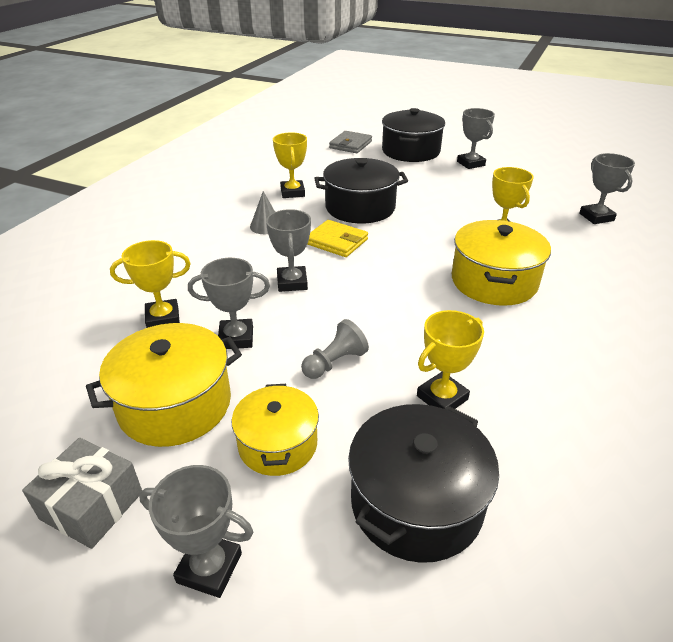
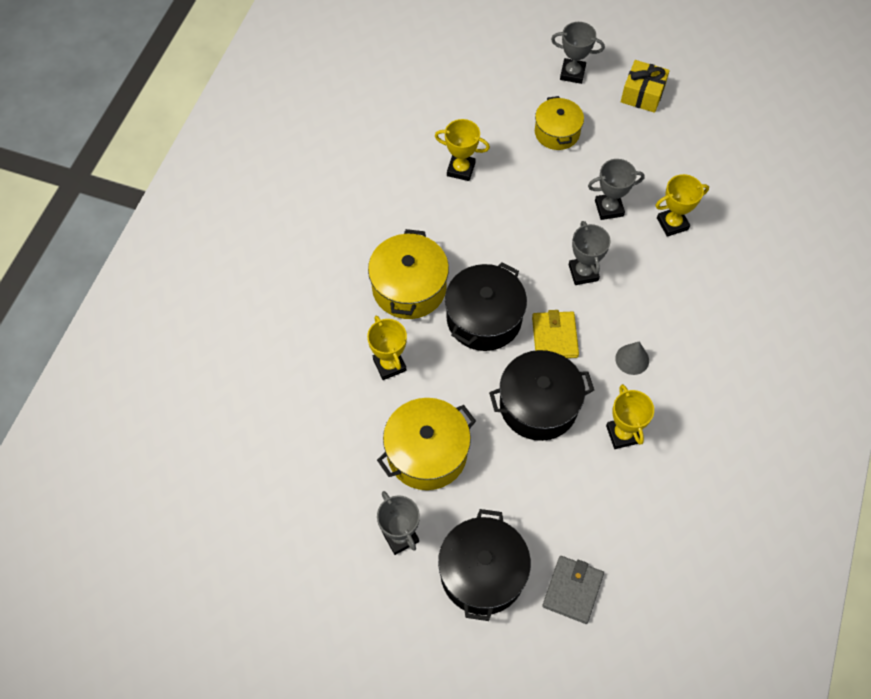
camera: 175 degrees right, 25 degrees up
(92, 505) = (642, 94): grey gift -> yellow gift
(175, 405) = (627, 152): yellow pot -> yellow pot (427, 453)
(334, 362) = (533, 191): grey pawn -> none
(336, 241) = (554, 337): yellow wallet -> yellow wallet turned 60 degrees clockwise
(416, 502) = (477, 107): black pot -> black pot (484, 318)
(442, 398) = (461, 169): yellow trophy -> yellow trophy turned 60 degrees clockwise
(596, 217) = (279, 405): grey trophy -> none

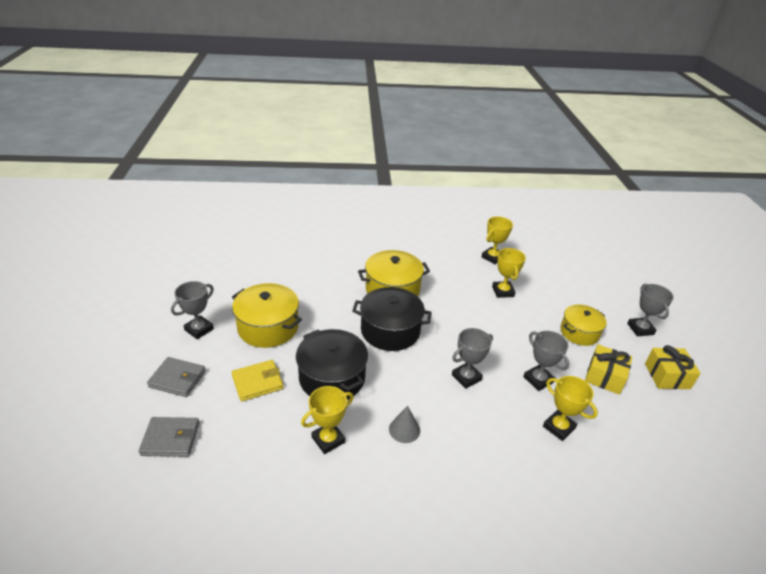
camera: 65 degrees right, 25 degrees down
(389, 365) = (328, 294): yellow trophy -> yellow trophy (492, 257)
(482, 573) = (177, 379): black pot -> grey wallet
(554, 337) = (397, 373): yellow wallet -> yellow wallet (257, 382)
(625, 148) = (604, 377): none -> yellow gift

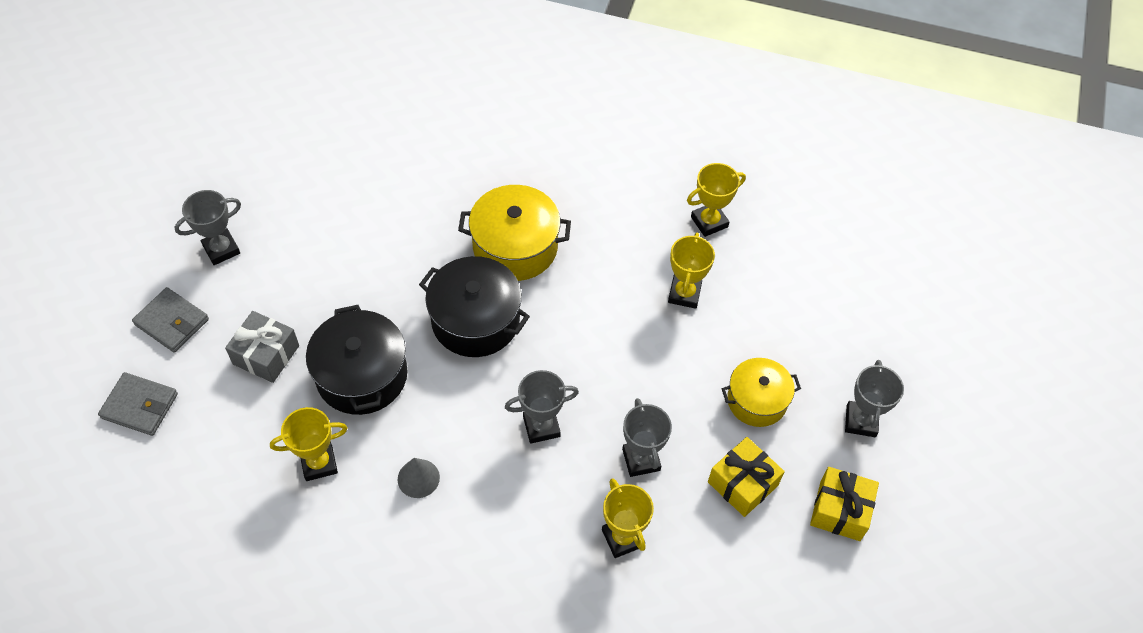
camera: 20 degrees right, 20 degrees up
(257, 382) = (266, 355): yellow wallet -> grey gift
(268, 327) = (311, 269): yellow pot -> none

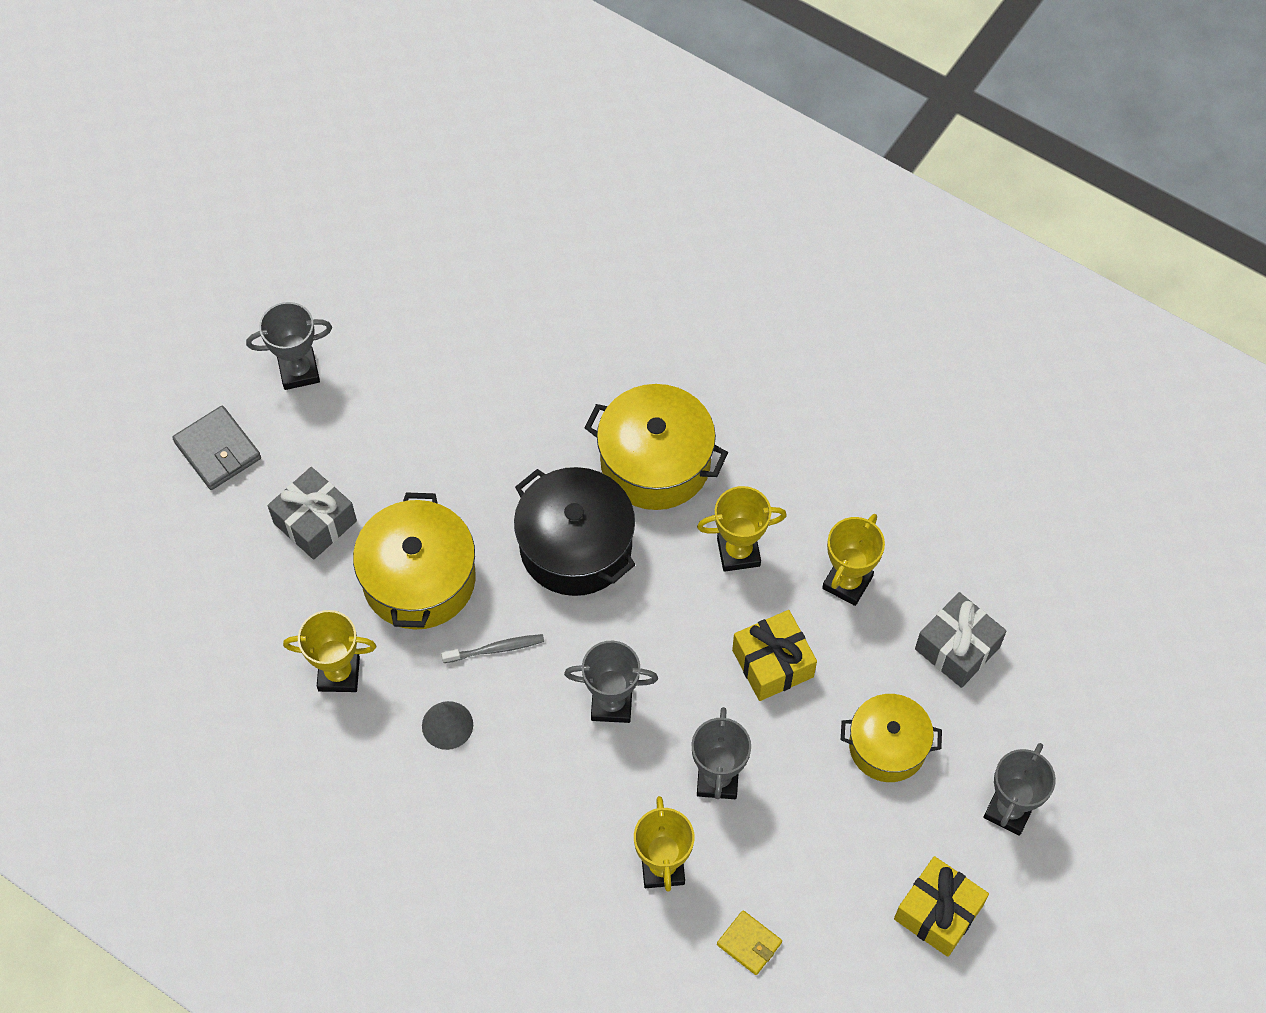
camera: 20 degrees right, 5 degrees up
(140, 406) = (156, 546): grey wallet -> none
(361, 375) = (419, 579): black pot -> yellow pot
(438, 411) = (495, 649): none -> grey toothbrush
(709, 222) = (915, 493): yellow trophy -> yellow trophy (738, 552)
(709, 576) = (749, 943): none -> yellow wallet
(742, 483) = (830, 844): yellow gift -> yellow gift (772, 663)
(779, 318) = (957, 648): none -> grey gift

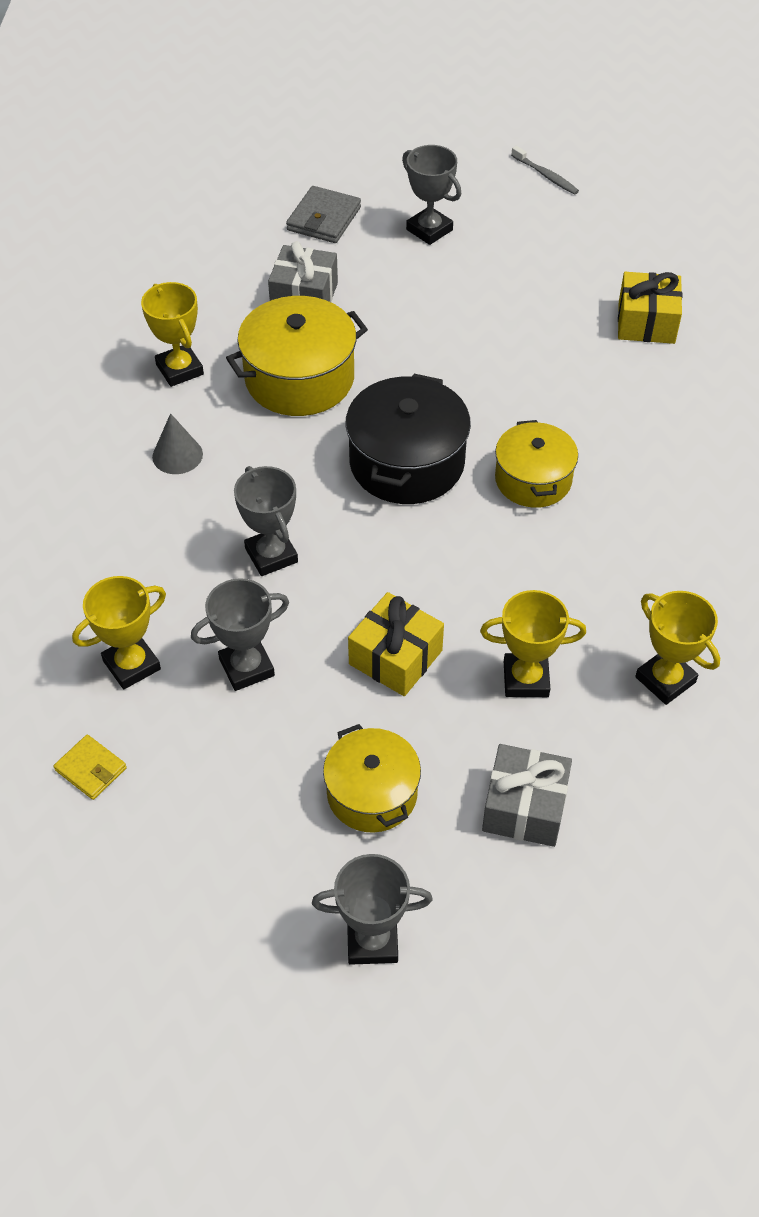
camera: 60 degrees right, 10 degrees down
(495, 649) = (269, 454): grey toothbrush -> grey toothbrush (546, 175)
(655, 462) = (533, 479): yellow pot -> yellow pot, size x0.66
(738, 552) = (491, 579): yellow trophy -> yellow trophy (665, 680)
(749, 943) = (91, 769): yellow wallet -> yellow wallet turned 60 degrees counterclockwise
(938, 912) = (214, 923): yellow gift -> yellow gift (646, 322)

